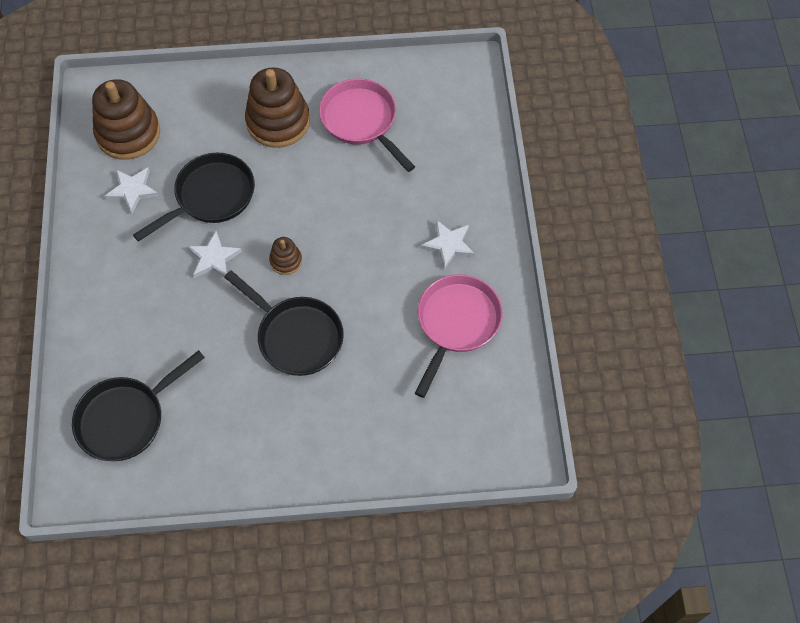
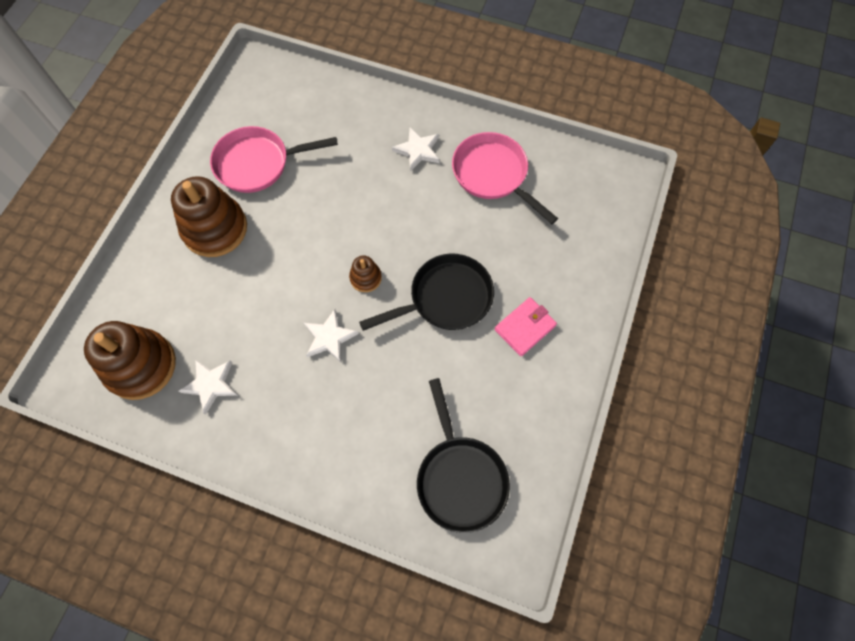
camera: 65 degrees left, 5 degrees up
(211, 196) = (261, 316): black pan -> none
(297, 418) = (525, 328): none -> pink wallet

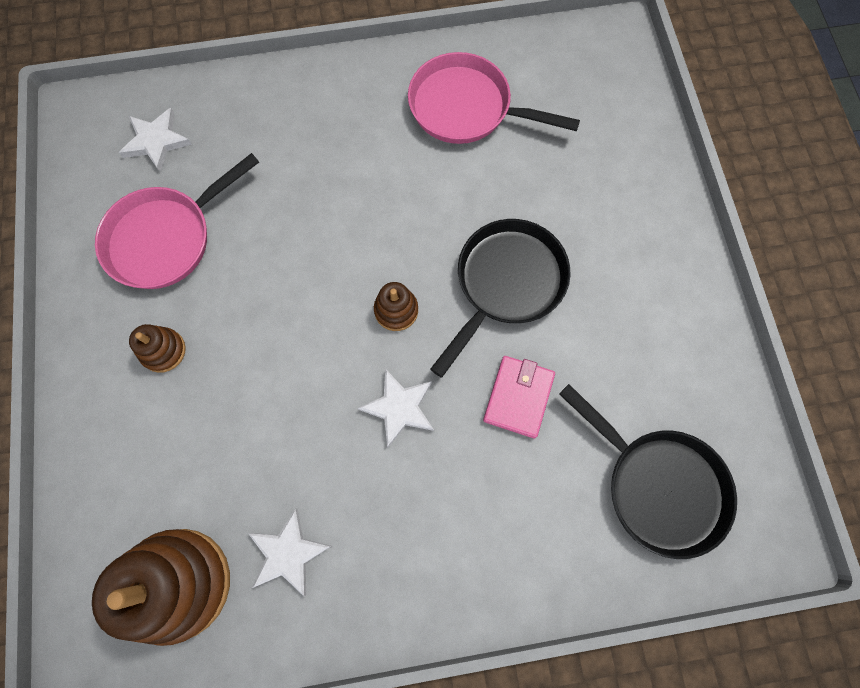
camera: 30 degrees left, 5 degrees up
(215, 229) = (163, 351): brown stacking toy -> brown stacking toy, size x0.47
(418, 150) = (359, 122): white star -> white star (156, 141)
(525, 328) = (616, 269): pink wallet -> pink wallet (518, 397)

